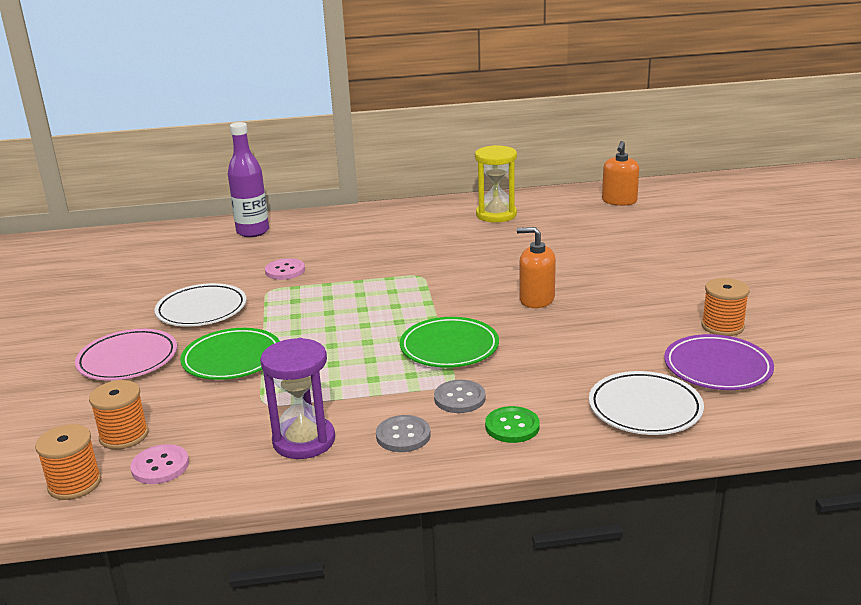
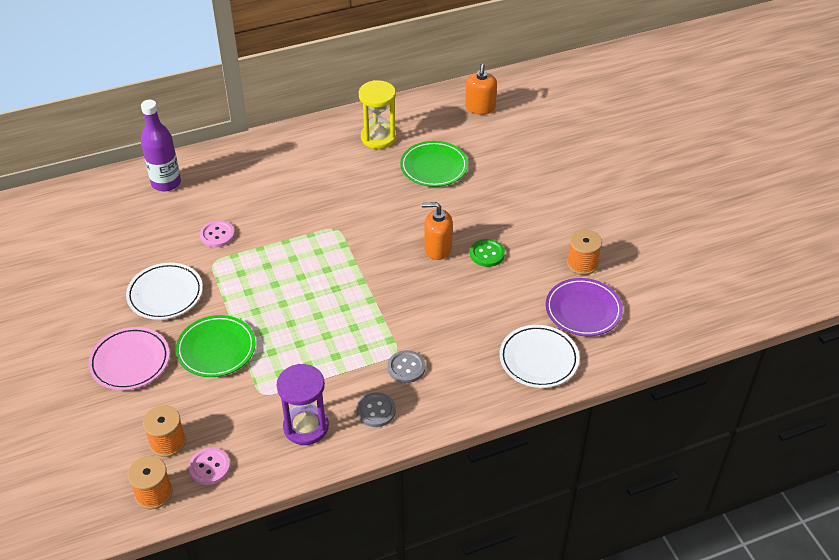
camera: 15 degrees left, 20 degrees up
(449, 347) = (384, 313): green plate -> green plate (434, 167)
(512, 426) = (450, 390): green button -> green button (487, 254)

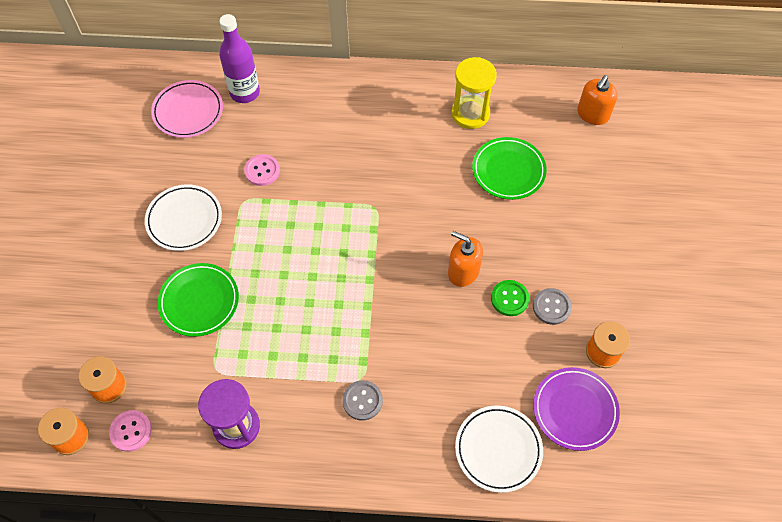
camera: 25 degrees right, 15 degrees up
(130, 361) = (119, 282): pink plate -> pink plate (188, 111)
(376, 411) = (309, 438): grey button -> grey button (551, 307)

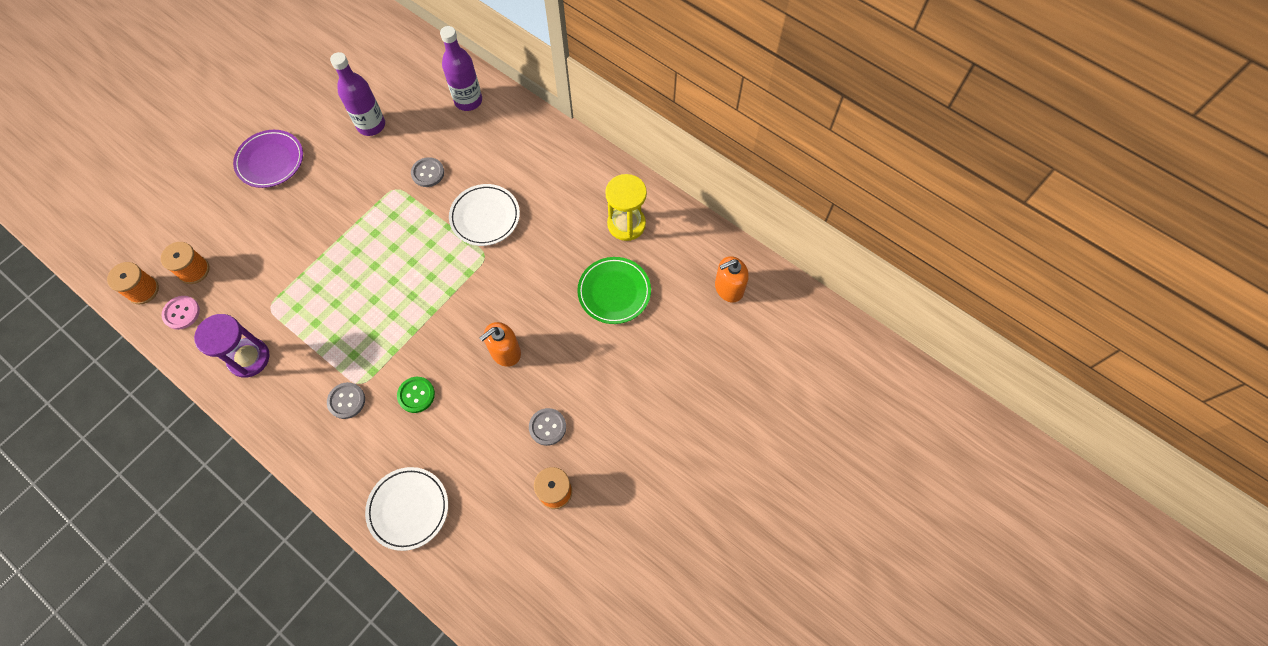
camera: 35 degrees right, 5 degrees up
(171, 161) = (371, 125): none -> purple bottle
(184, 220) = (342, 177): white plate -> white plate (485, 217)
(188, 111) = (415, 92): pink plate -> none
(199, 301) = (301, 247): green plate -> none
(262, 171) = (428, 173): pink button -> grey button
(463, 271) = (505, 352): orange soap dispenser -> orange soap dispenser turned 105 degrees counterclockwise
(509, 298) = (521, 398): green button -> green button (416, 395)
(575, 410) = (491, 521): purple plate -> purple plate (270, 161)

